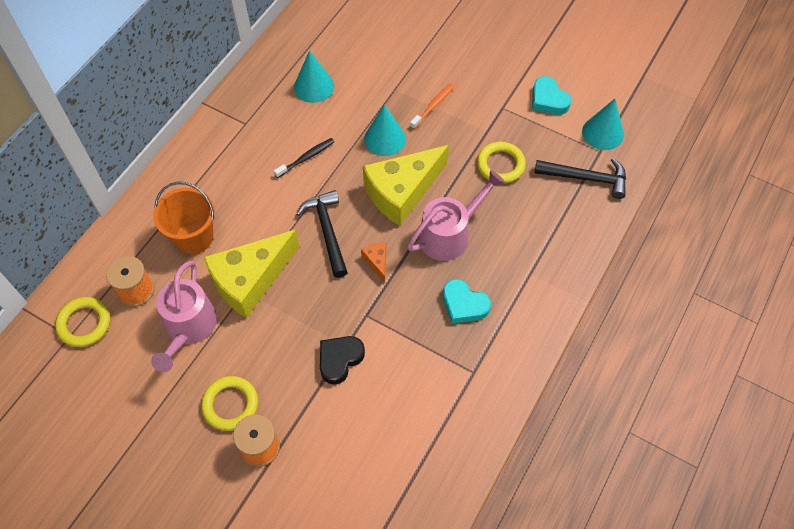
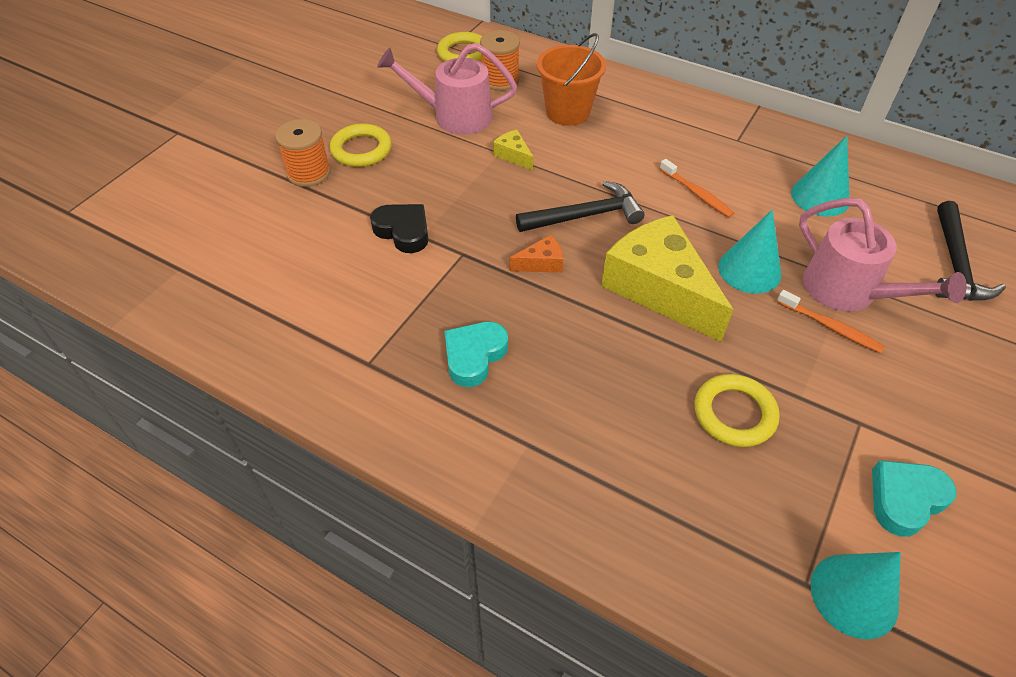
camera: 90 degrees right, 10 degrees down
(250, 280) = (513, 155): yellow cheese -> yellow cheese, size x0.41
(306, 158) = (697, 193): black toothbrush -> orange toothbrush
(450, 234) = (592, 342): pink watering can -> pink watering can (849, 291)
(586, 178) = (734, 551): black hammer -> black hammer (955, 264)

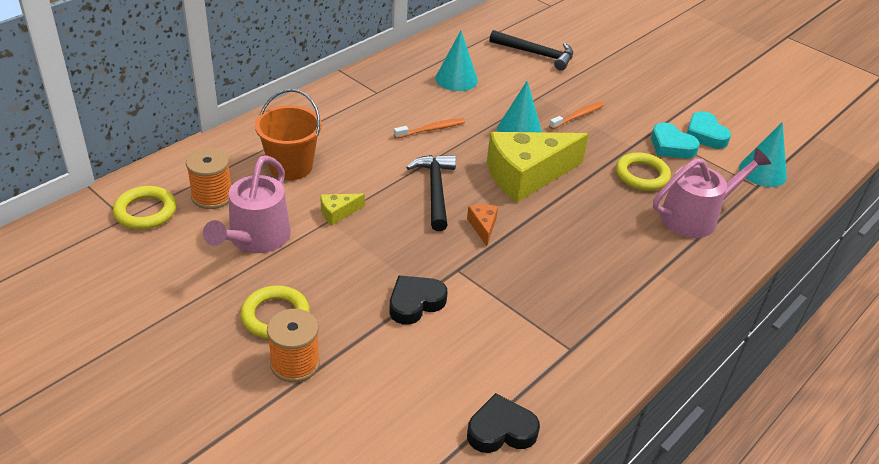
camera: 80 degrees left, 10 degrees down
(248, 319) = (501, 430): none -> black heart
(474, 356) = (574, 284): turquoise heart -> turquoise heart (671, 146)
(849, 291) = (549, 99): pink watering can -> pink watering can (696, 216)

